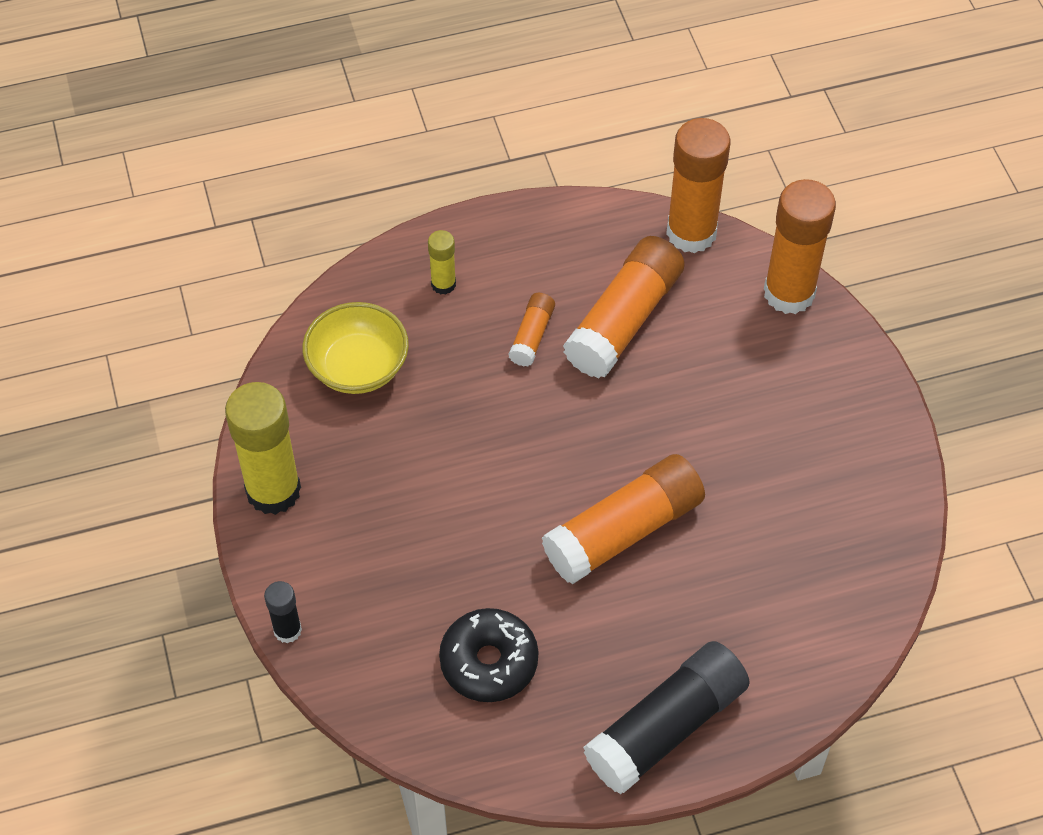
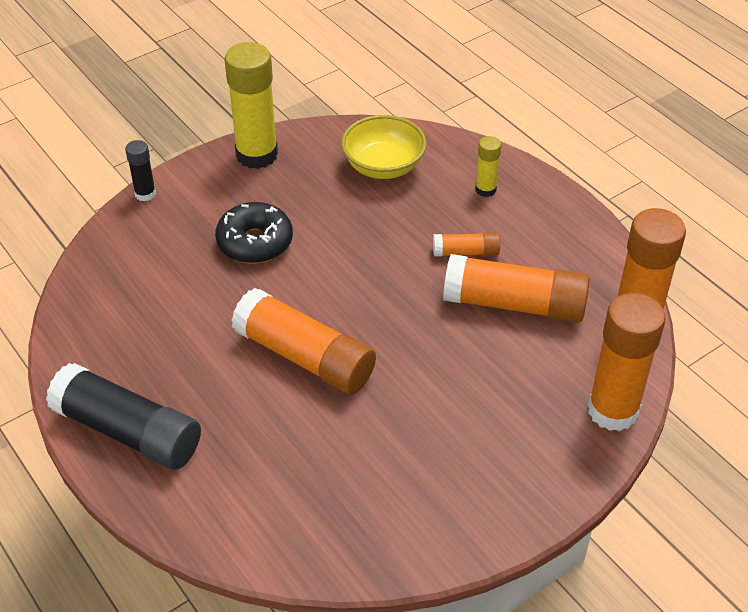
camera: 70 degrees right, 10 degrees down
(489, 662) = (154, 307): black donut -> black donut (255, 242)

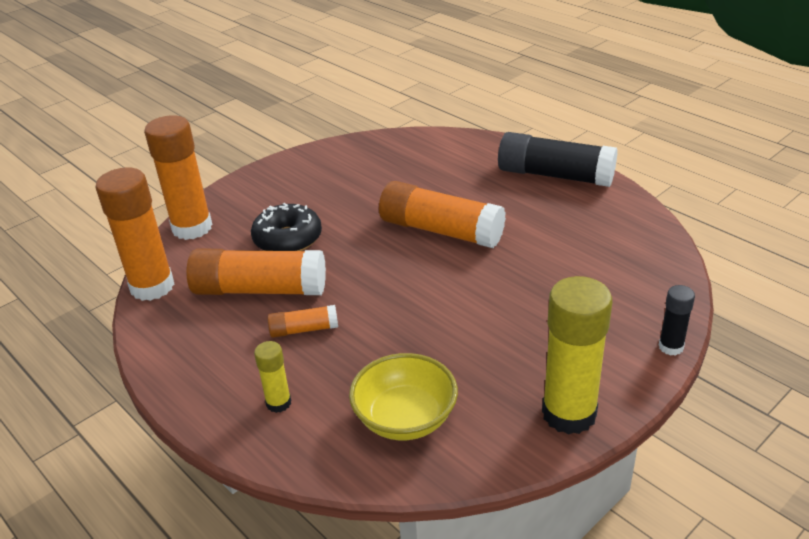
camera: 175 degrees right, 10 degrees down
(255, 242) = (523, 312): black donut -> black donut (288, 239)

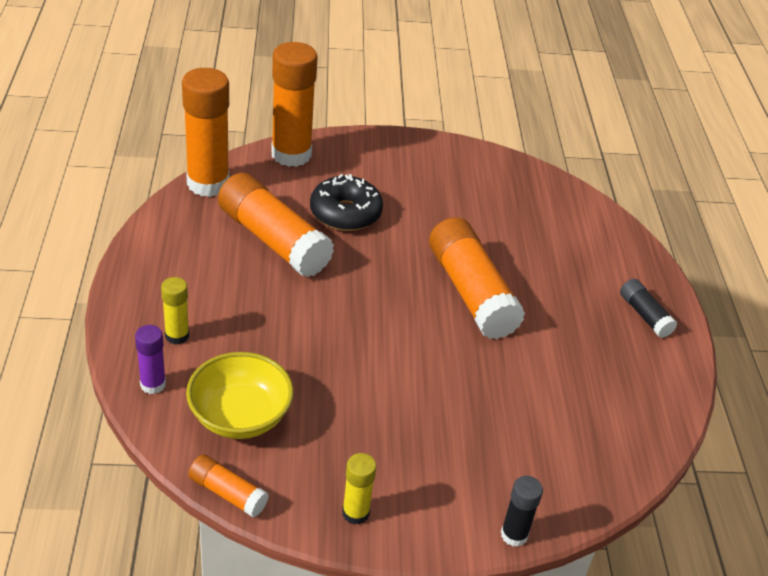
camera: 35 degrees right, 5 degrees up
(304, 329) = (262, 295): orange glue stick -> orange glue stick (228, 493)
(309, 450) = (153, 384): none -> purple glue stick
(555, 175) = (644, 315): black glue stick -> black glue stick, size x0.49
(569, 414) = (355, 513): yellow glue stick -> yellow glue stick, size x0.49

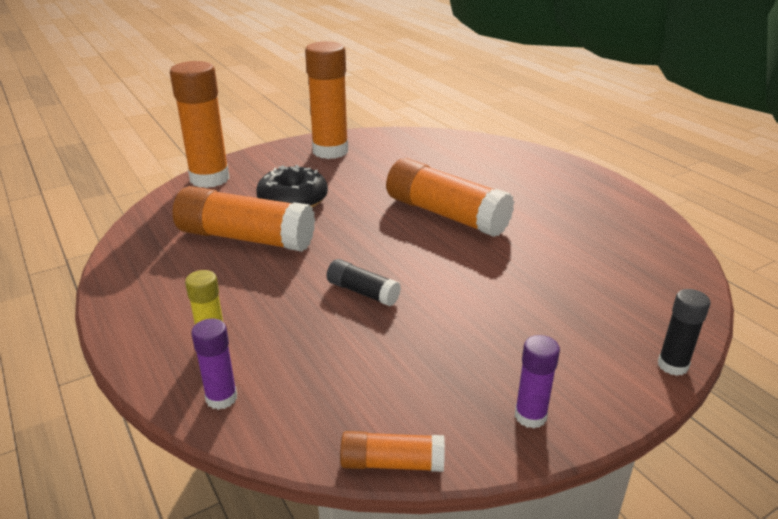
camera: 25 degrees left, 10 degrees down
(208, 183) = (147, 220): orange glue stick -> orange glue stick (330, 151)
(240, 416) = (339, 385): yellow bowl -> none
(355, 513) = (530, 416): yellow glue stick -> purple glue stick
(644, 315) = (579, 184): black glue stick -> black glue stick (363, 292)

